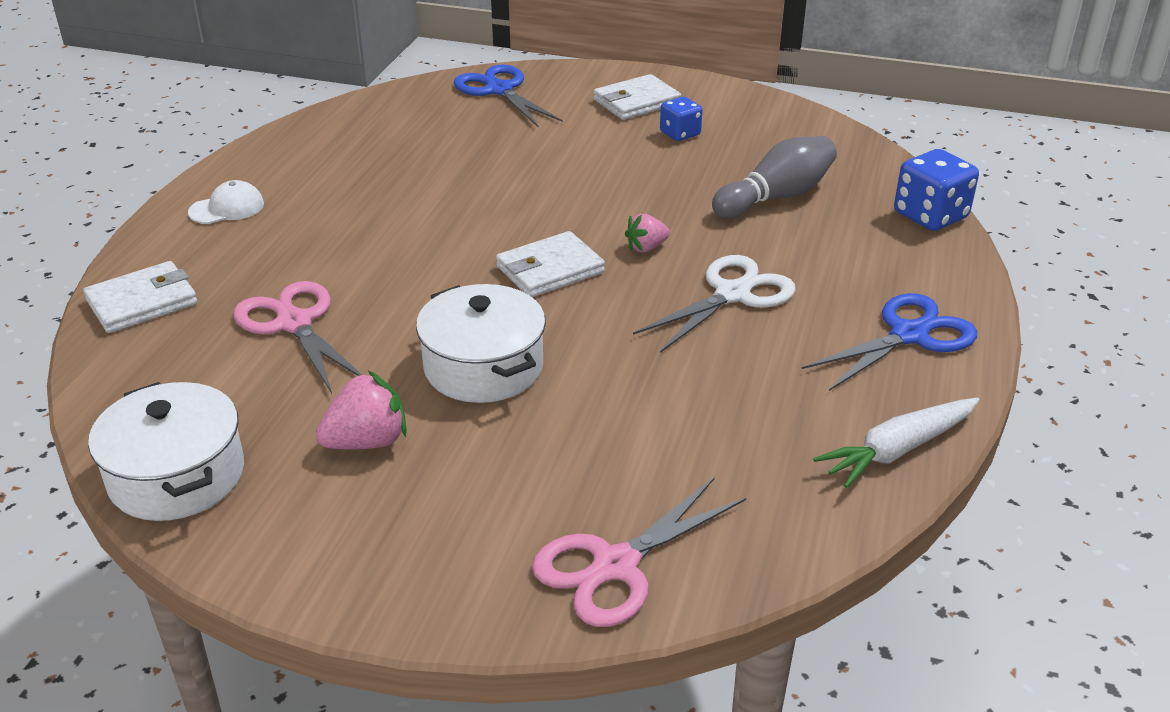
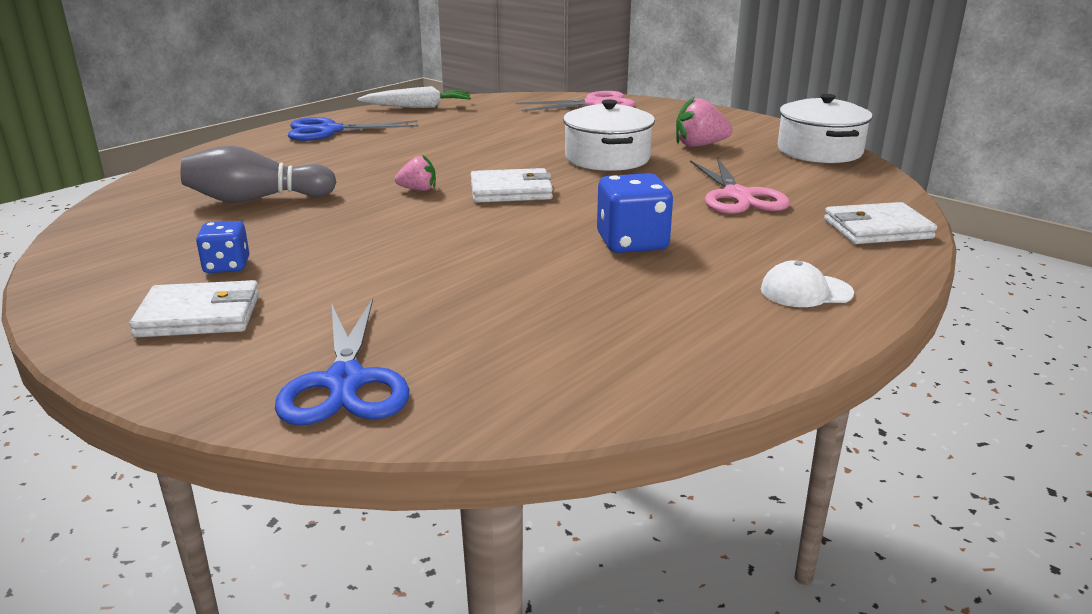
camera: 155 degrees left, 10 degrees down
(732, 294) = (399, 159): white scissors -> none
(930, 215) = (175, 169): blue dice -> blue dice (632, 243)

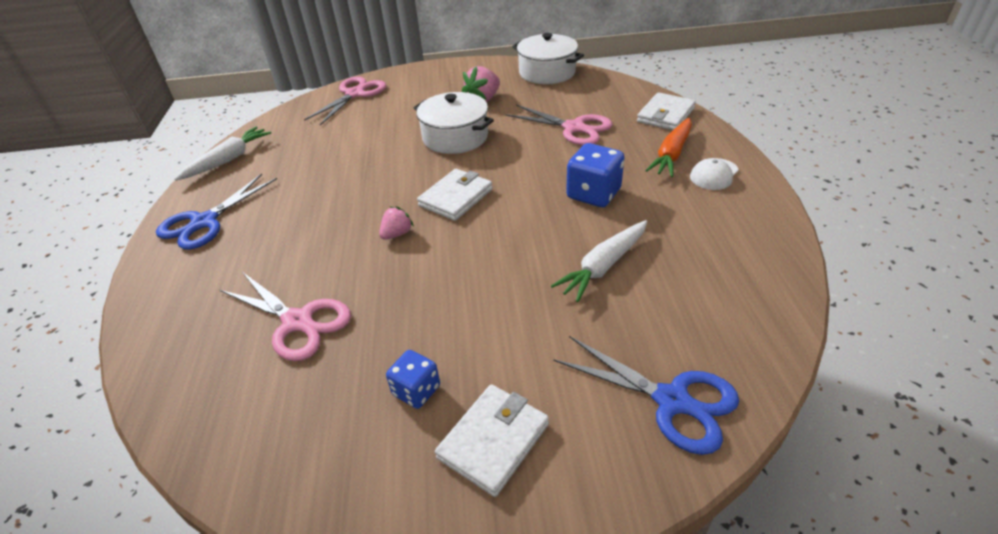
camera: 45 degrees left, 15 degrees up
(256, 199) = (298, 322): grey bowling pin -> pink scissors
(513, 285) = (603, 266): none -> white carrot
(796, 257) = (671, 154): none -> orange carrot

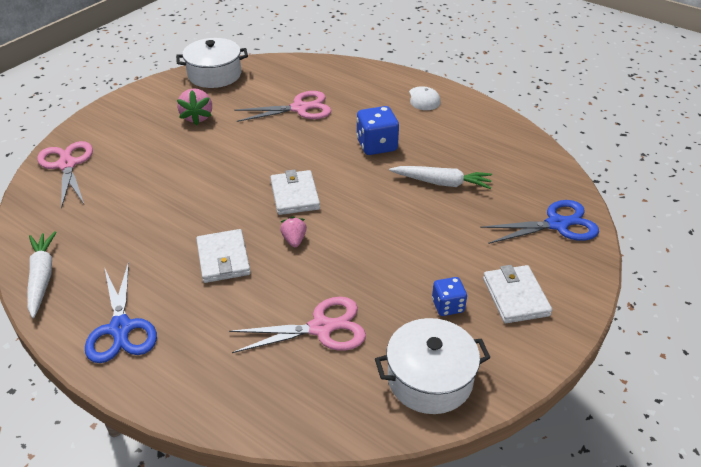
camera: 50 degrees left, 0 degrees up
(455, 137) = (223, 156): white pot -> white pot (430, 379)
(603, 266) = (442, 183): white carrot -> white carrot turned 75 degrees counterclockwise
(665, 115) = (345, 72): white wallet -> white wallet (223, 259)
(671, 154) = (385, 97): orange carrot -> none

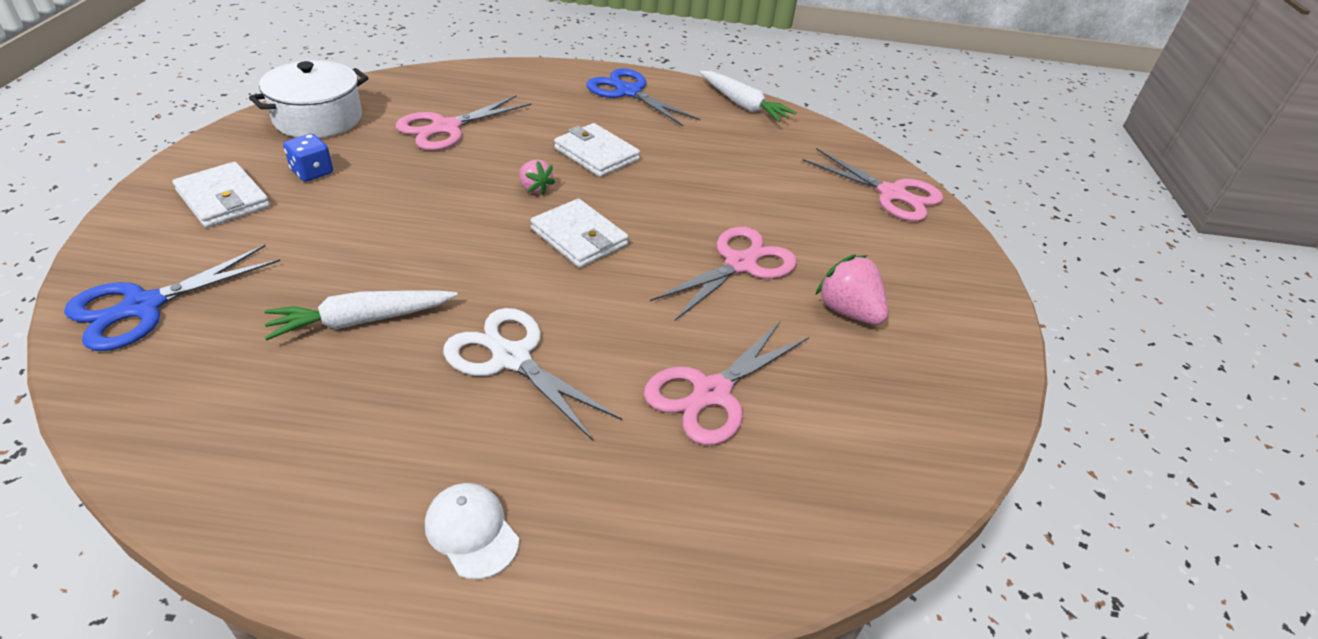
camera: 145 degrees right, 0 degrees up
(214, 75) = (950, 418): white pot -> none
(220, 153) = (740, 264): none -> pink scissors
(376, 145) = (511, 358): blue dice -> white scissors

